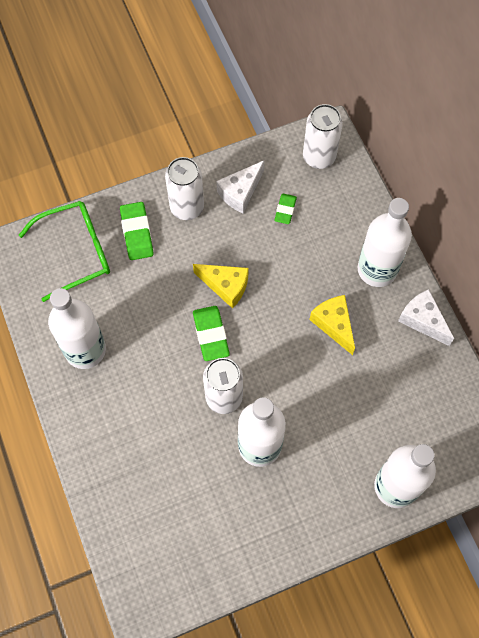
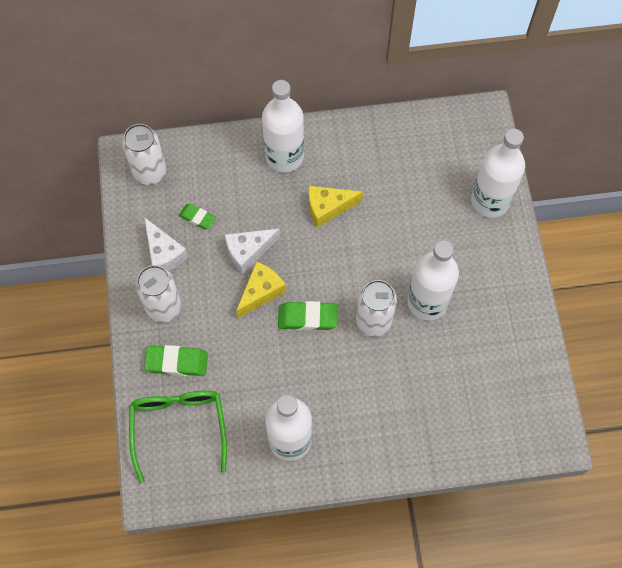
camera: 75 degrees left, 0 degrees up
(422, 320) = (345, 134): white cheese -> white cheese (248, 251)

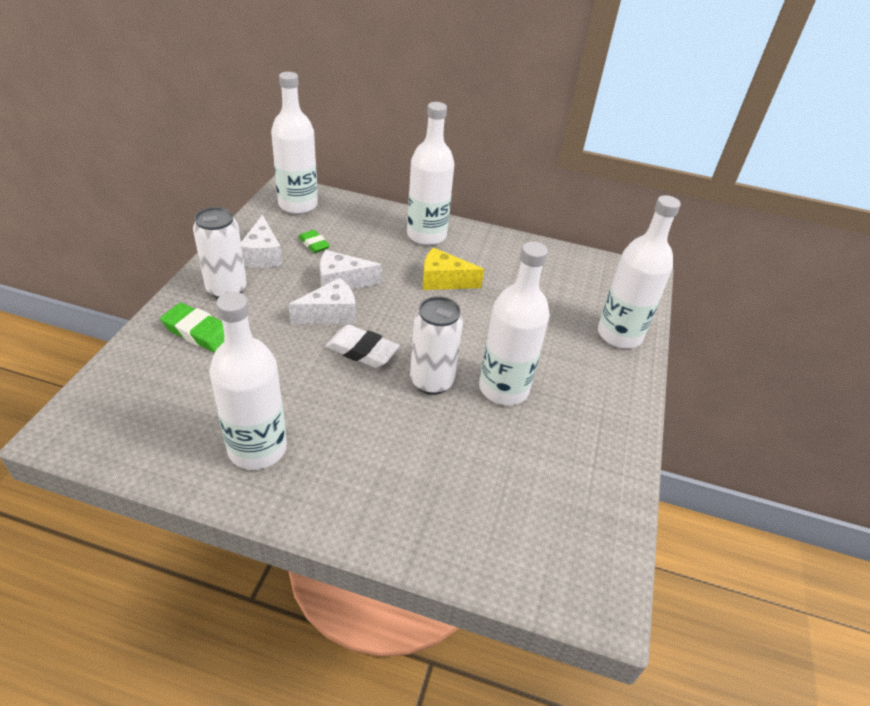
camera: 20 degrees right, 25 degrees down
(150, 172) = (298, 205): white can -> white bottle
(179, 427) = (149, 385): green glasses -> none
(261, 292) = (330, 314): yellow cheese -> white cheese
(307, 318) = (362, 351): green eraser -> white eraser

